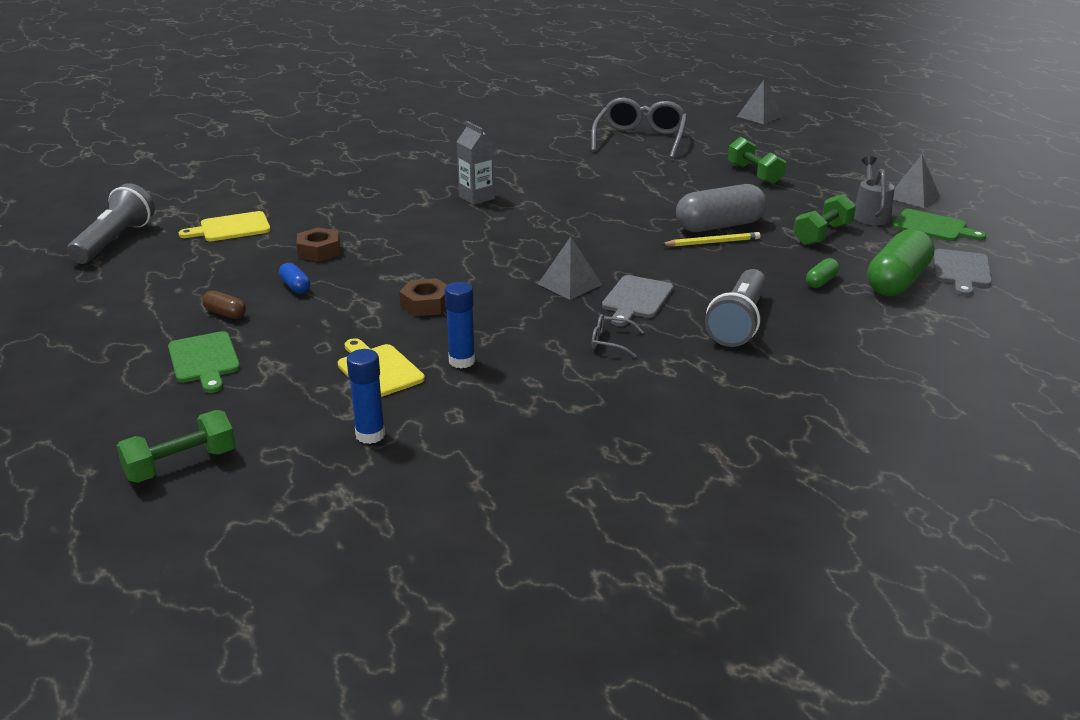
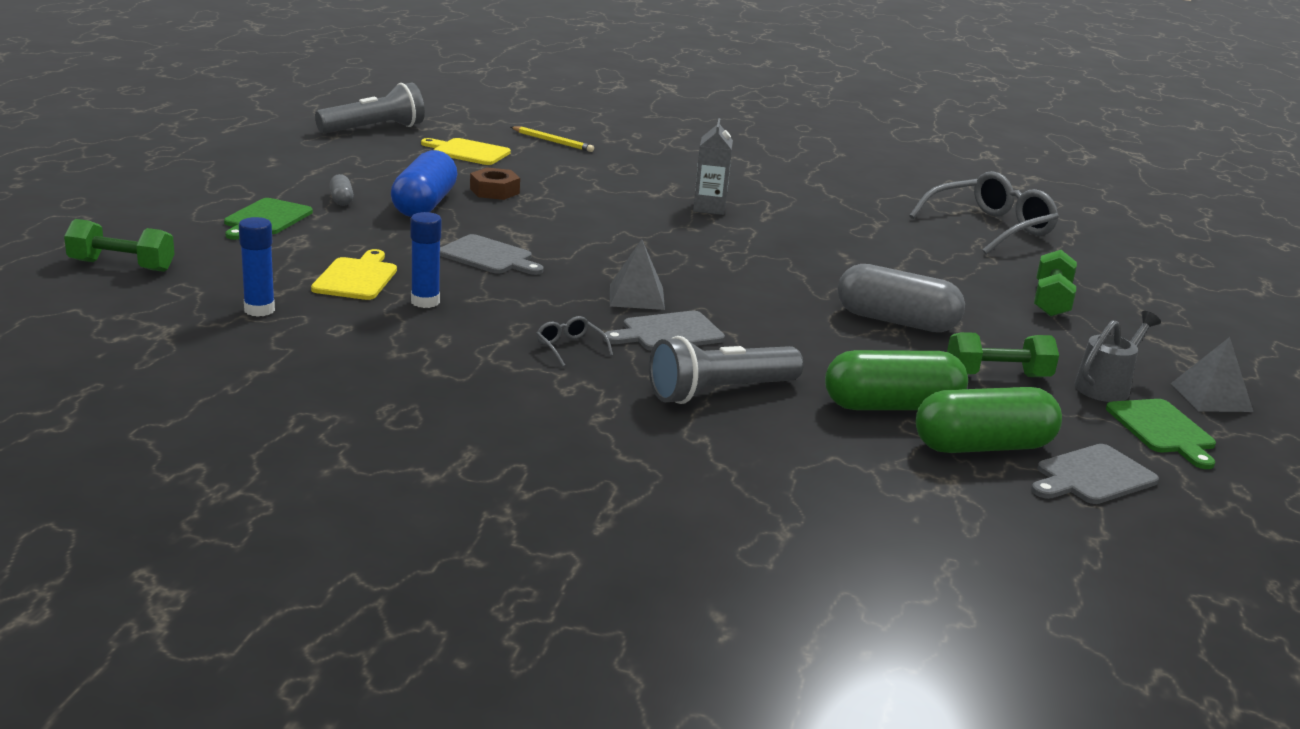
camera: 40 degrees right, 5 degrees down
(225, 313) = (341, 199): brown capsule -> grey capsule
(295, 286) = (424, 205): blue capsule -> blue capsule, size x2.20
(426, 304) = (488, 256): brown nut -> grey cutting board
(712, 242) = (854, 329): yellow pencil -> yellow pencil (552, 141)
(759, 116) = (1194, 261): grey pyramid -> none
(821, 281) = (891, 406): green capsule -> green capsule, size x2.20

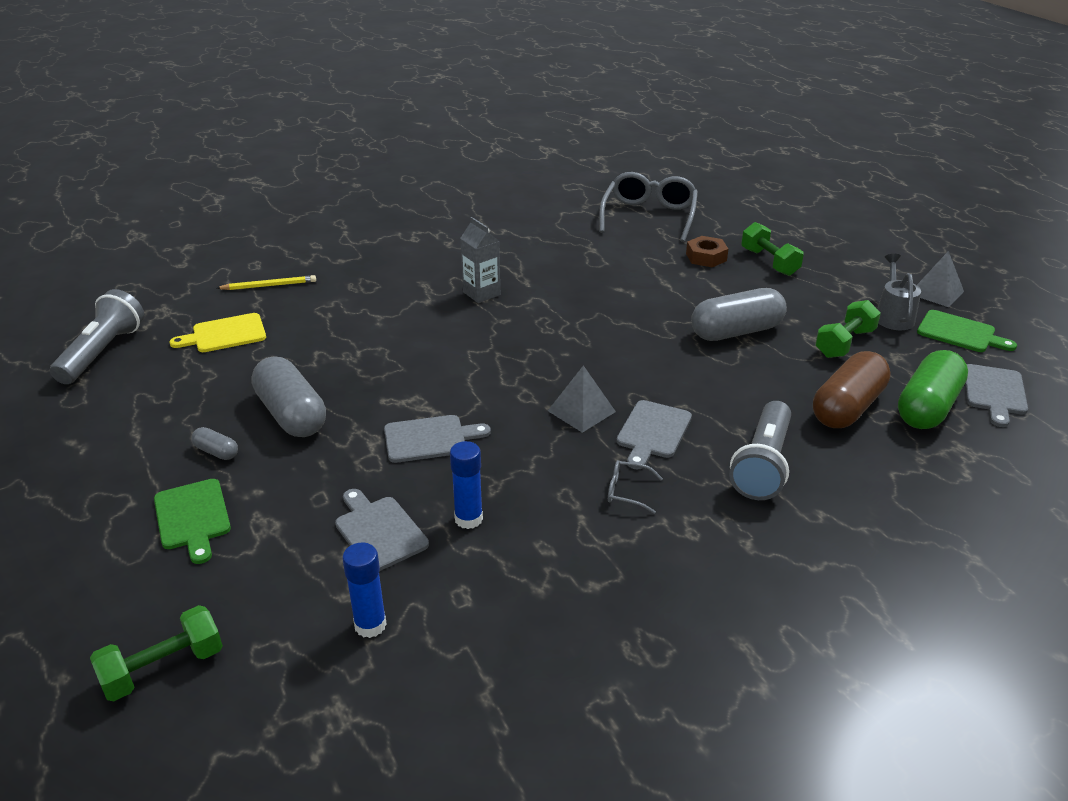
camera: 40 degrees left, 10 degrees up
(357, 278) = (379, 531): yellow cutting board -> grey cutting board
(424, 205) = (291, 414): blue capsule -> grey capsule
(494, 191) = (317, 365): brown nut -> brown nut (706, 257)
(891, 406) = (847, 407): green capsule -> brown capsule

